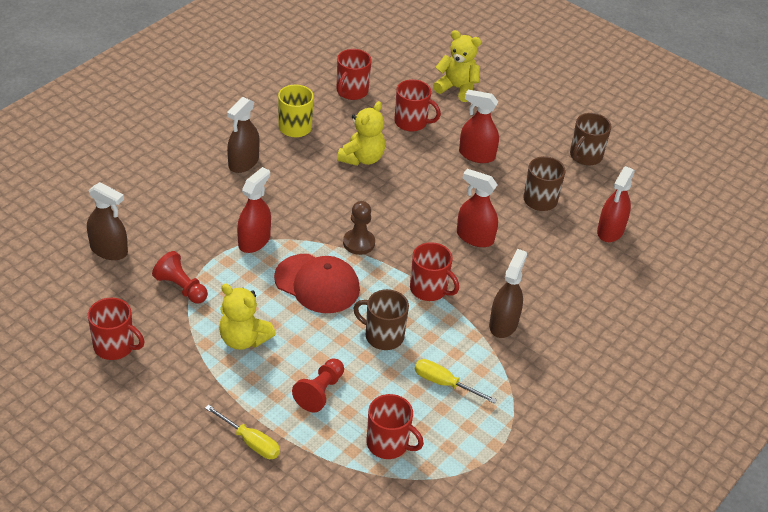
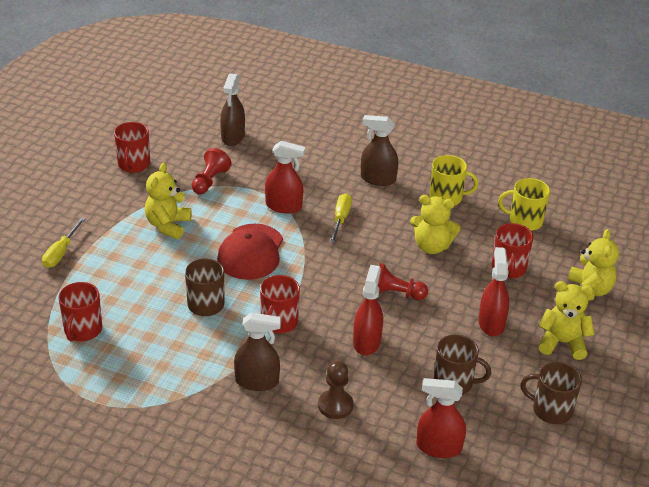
camera: 75 degrees right, 5 degrees down
(320, 392) = (126, 279): red pawn -> red pawn (395, 293)
(351, 91) = (524, 221): red mug -> yellow mug
(359, 243) = (315, 266): brown pawn -> brown pawn (335, 405)
(444, 383) = (164, 353): yellow screwdriver -> yellow screwdriver (340, 219)
(513, 124) = (562, 343): none -> yellow teddy bear

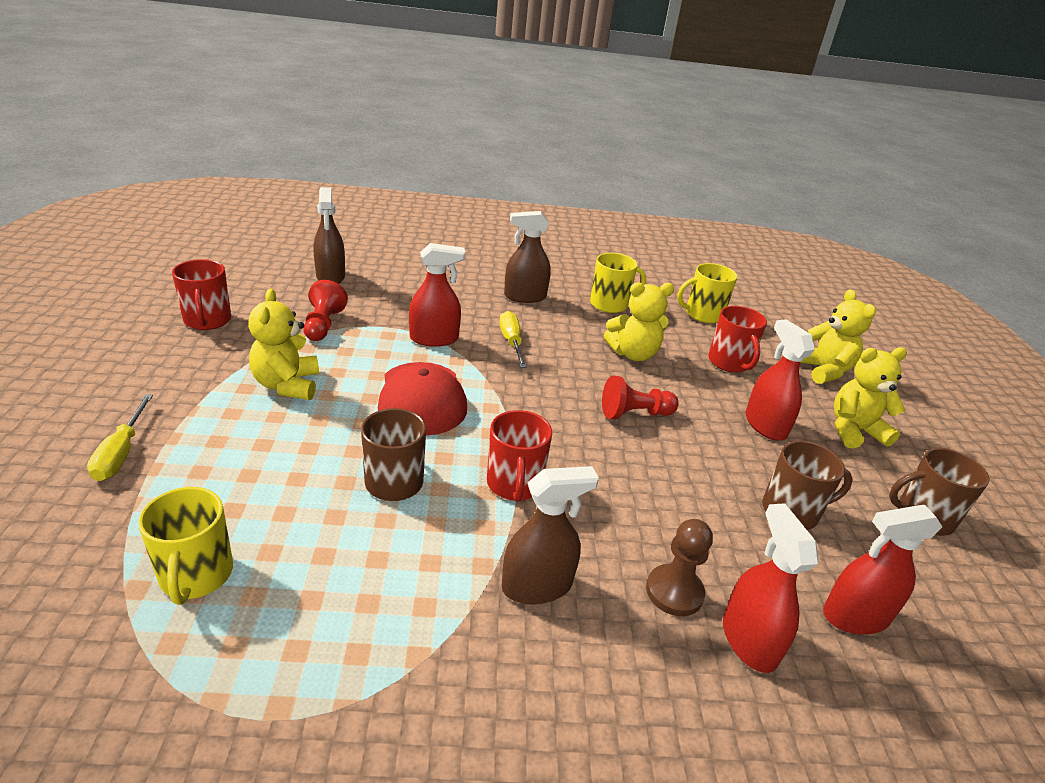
camera: 25 degrees left, 5 degrees down
(82, 330) = (196, 575): red mug -> yellow mug
(366, 342) = (646, 483): red spray bottle -> red spray bottle (749, 640)

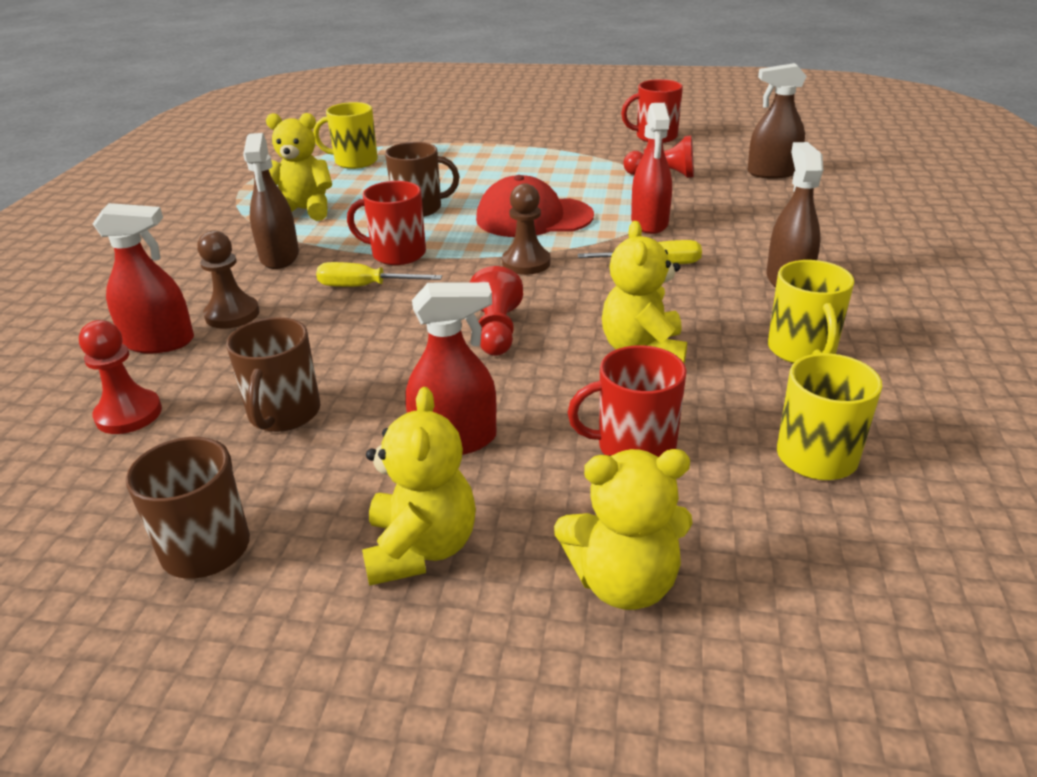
camera: 105 degrees right, 0 degrees up
(121, 452) = (475, 134): yellow screwdriver -> yellow screwdriver (365, 287)
(287, 385) = (555, 168): yellow teddy bear -> yellow teddy bear (304, 210)
(520, 401) = (526, 263): none -> brown pawn
(855, 616) = (129, 414): red spray bottle -> red pawn

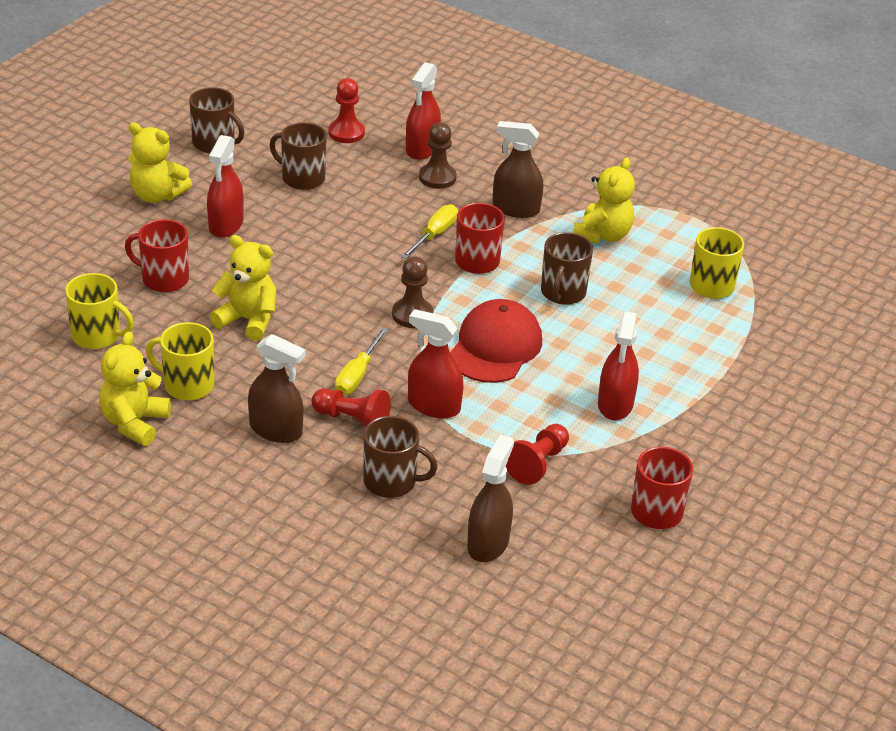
camera: 110 degrees right, 5 degrees up
(496, 331) = (324, 271): red pawn -> red pawn (352, 420)
(556, 165) = (615, 404): none -> red spray bottle
(624, 582) = (82, 240): yellow teddy bear -> yellow teddy bear (134, 423)
(634, 446) = (164, 279): red mug -> red mug turned 90 degrees counterclockwise
(767, 216) = (391, 482): none -> brown mug

